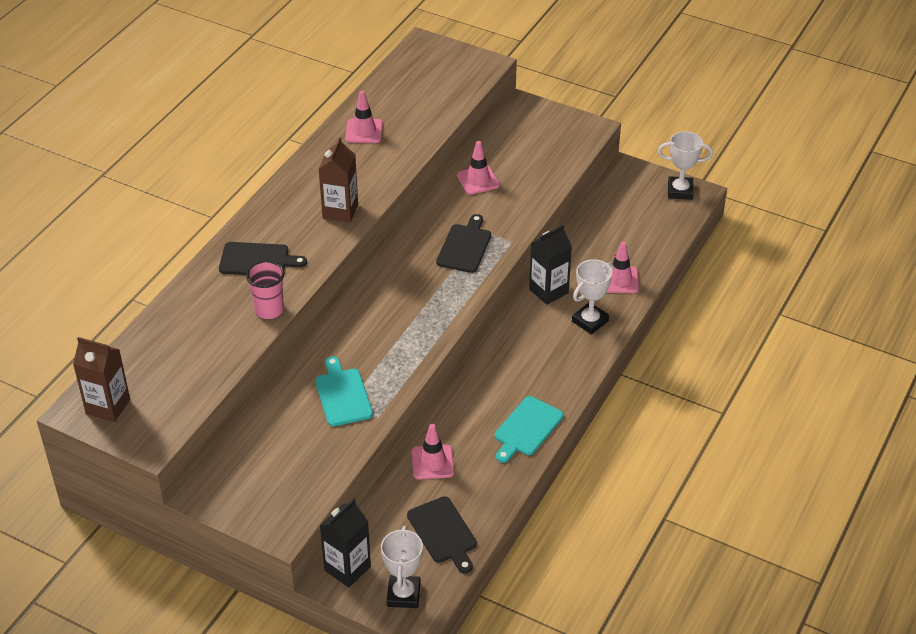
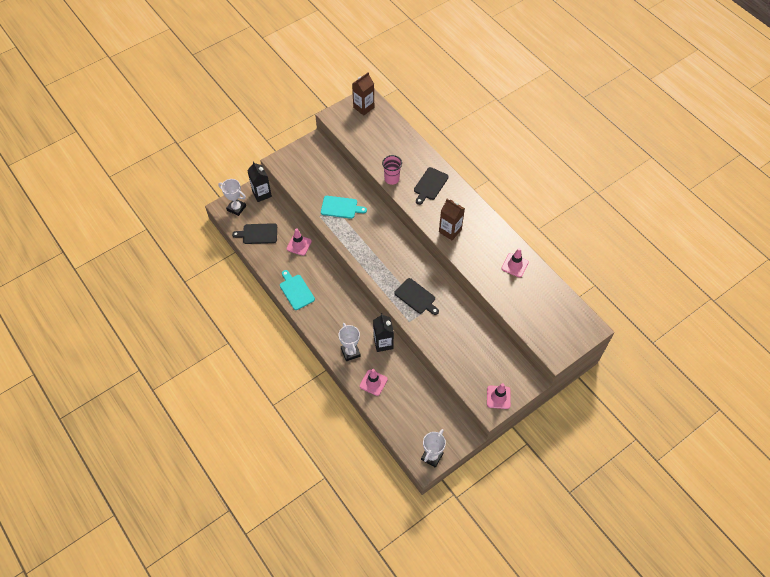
camera: 115 degrees right, 15 degrees up
(478, 180) = (469, 326): pink traffic cone -> pink traffic cone (498, 397)

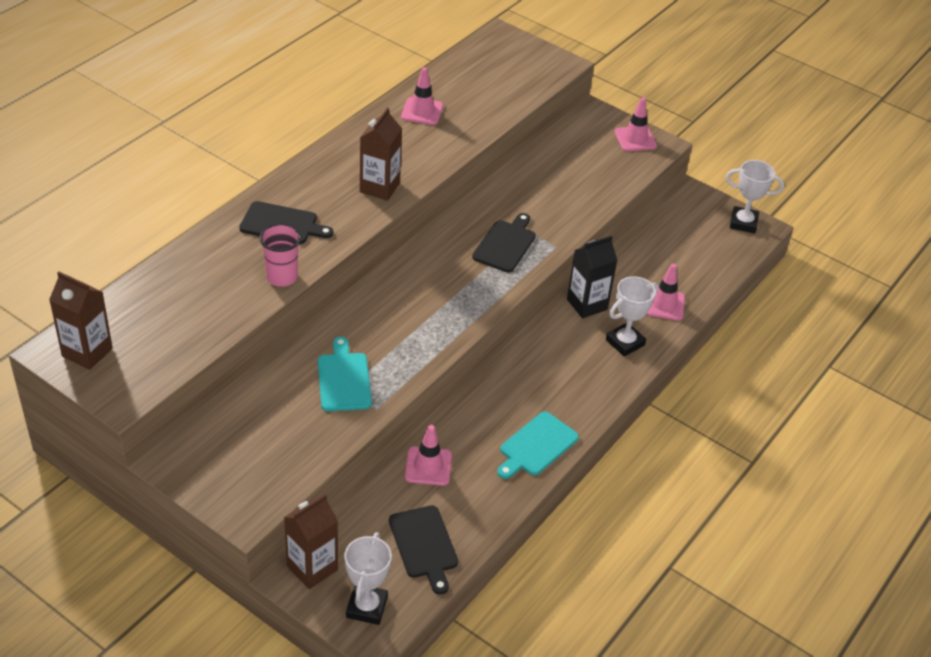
camera: 110 degrees left, 15 degrees down
(262, 194) = (312, 568): black carton -> brown carton

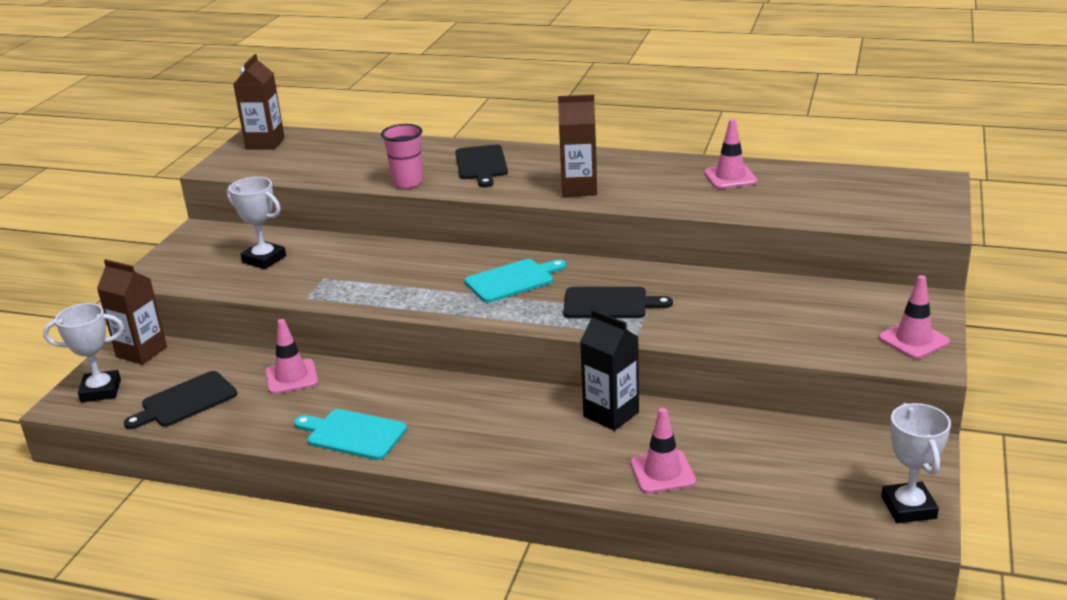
camera: 75 degrees right, 15 degrees down
(344, 379) = (338, 273): turquoise cutting board -> turquoise cutting board (513, 280)
(625, 342) = (565, 457): white trophy -> white trophy (264, 259)

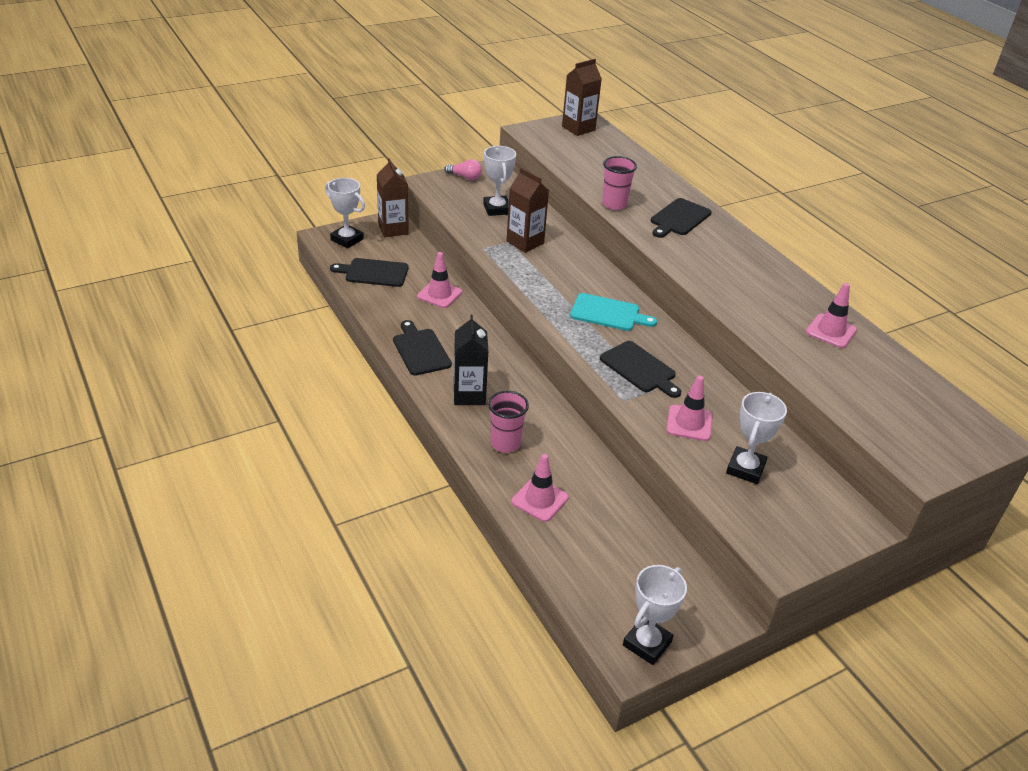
camera: 40 degrees right, 10 degrees up
(182, 251) = (465, 177): none -> pink light bulb
(353, 434) = (420, 350): turquoise cutting board -> black cutting board
(561, 452) = (505, 443): none -> pink cup
(579, 189) = (711, 274): brown carton -> brown carton (525, 242)
(611, 414) = (567, 443): black carton -> black carton (469, 395)
(802, 319) = (745, 469): none -> white trophy
(913, 340) = (798, 540): pink traffic cone -> pink traffic cone (689, 423)

